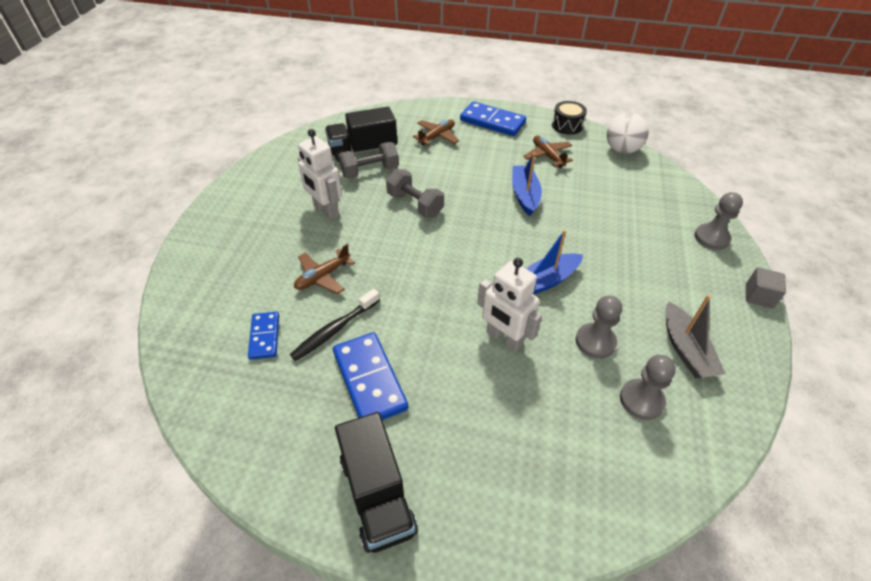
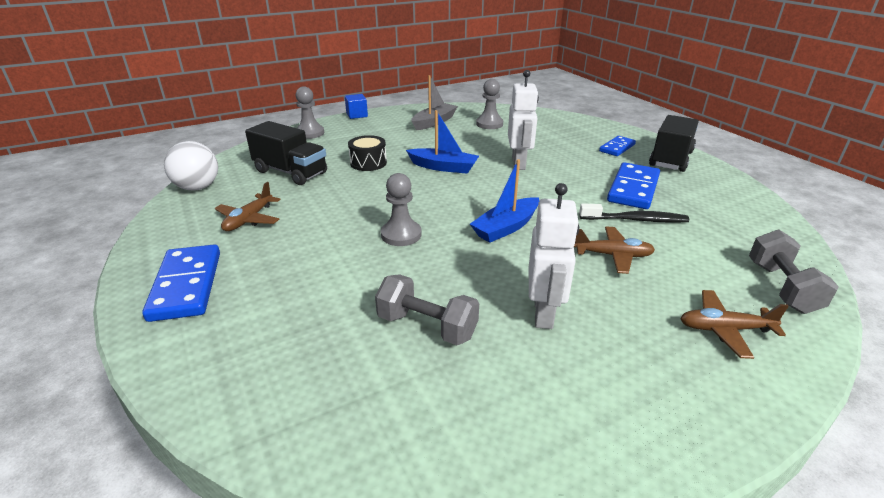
camera: 130 degrees left, 15 degrees down
(264, 336) = (705, 245): blue domino -> blue domino (617, 148)
(363, 150) = (386, 367): black truck -> black truck (290, 172)
(415, 204) = (441, 258): grey dumbbell -> grey dumbbell (781, 287)
(437, 137) = (274, 314): brown plane -> brown plane (724, 329)
(524, 195) = (342, 208): blue boat -> blue boat (506, 227)
(567, 125) = (159, 229): black drum -> black drum (368, 163)
(595, 342) = (470, 141): grey pawn -> grey pawn (401, 235)
(759, 296) = (357, 115): grey cube -> blue cube

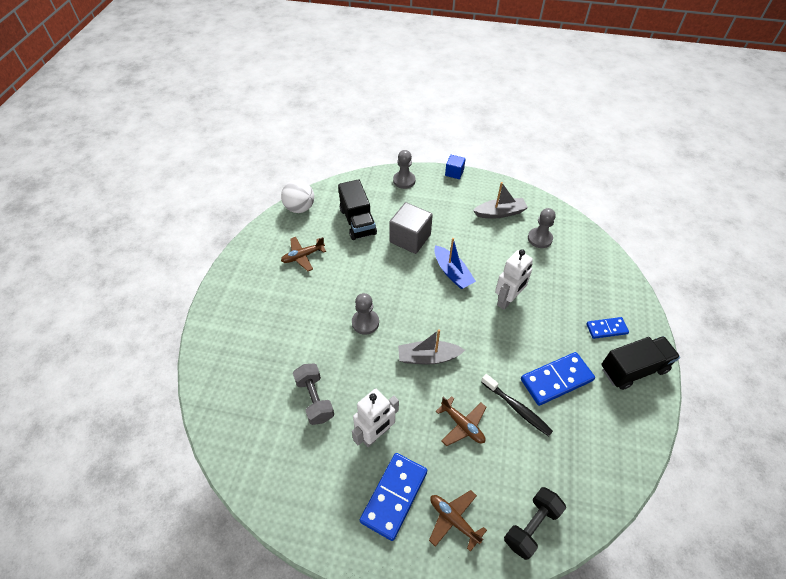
camera: 40 degrees right, 20 degrees up
(186, 285) = (241, 293): blue domino -> blue domino (394, 496)
(368, 163) = (410, 238): black drum -> grey cube
(506, 227) = (428, 357): blue boat -> grey boat
(781, 287) = (531, 526): grey dumbbell -> black dumbbell

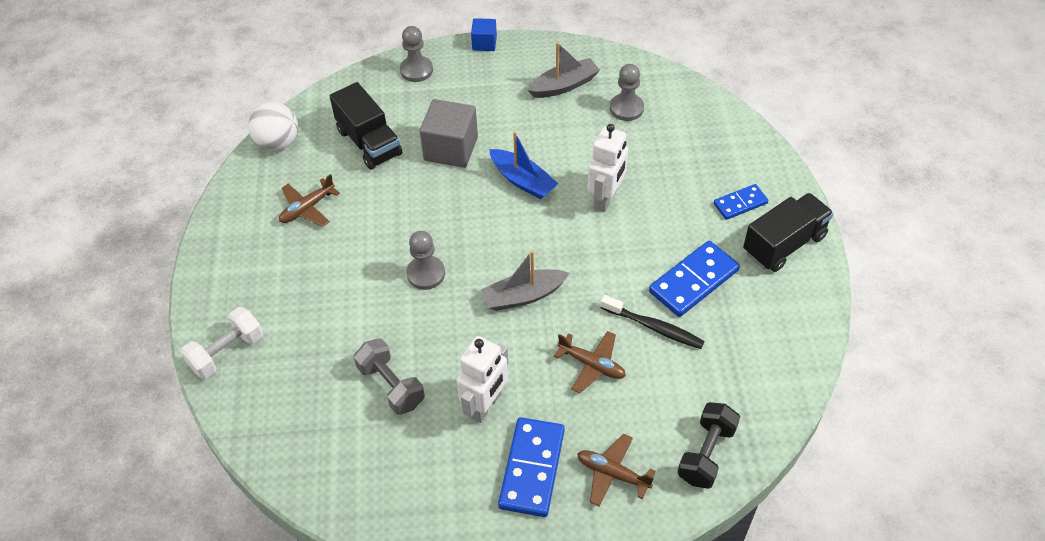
camera: 15 degrees left, 0 degrees up
(215, 343) = (227, 352): none -> white dumbbell

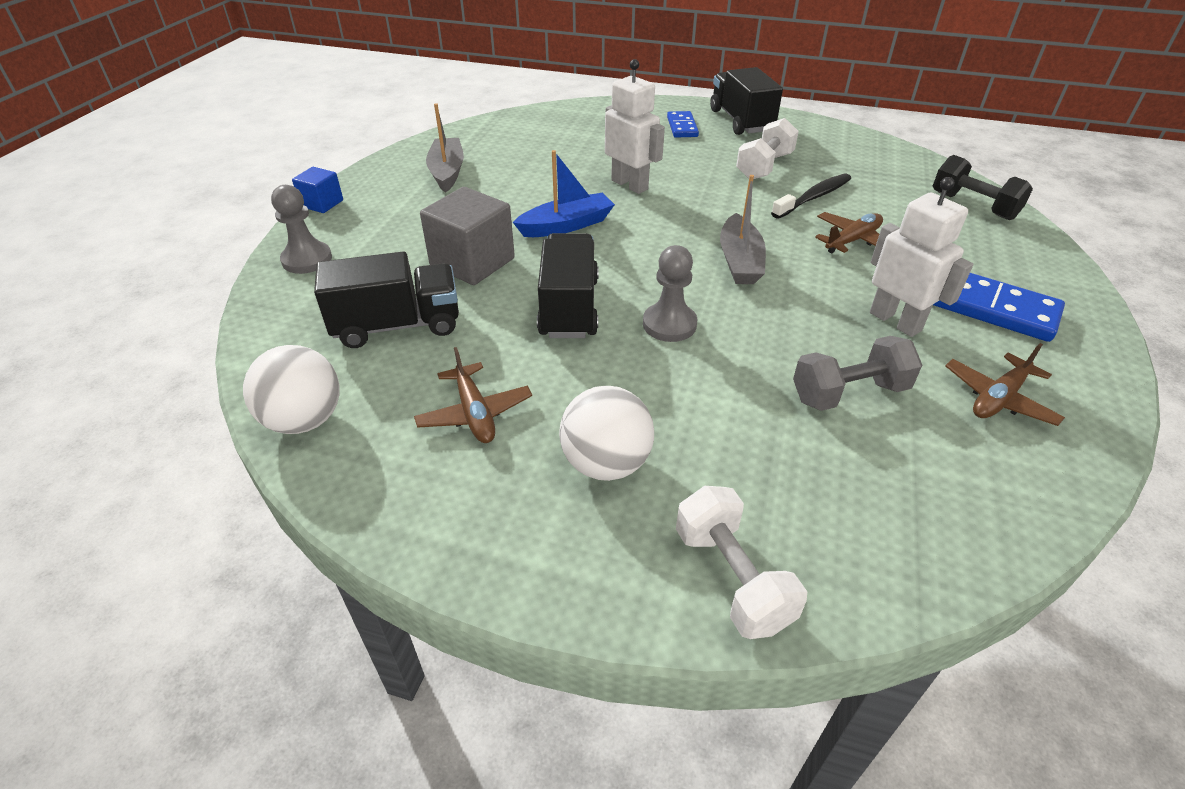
camera: 70 degrees left, 10 degrees down
(288, 278) = (606, 463): none -> white ball
(422, 216) = (569, 307): none -> black truck
(612, 473) = (997, 259): brown plane -> brown plane (998, 398)
(626, 108) = (515, 148): grey pawn -> none
(694, 281) = (764, 166): blue domino -> white dumbbell

